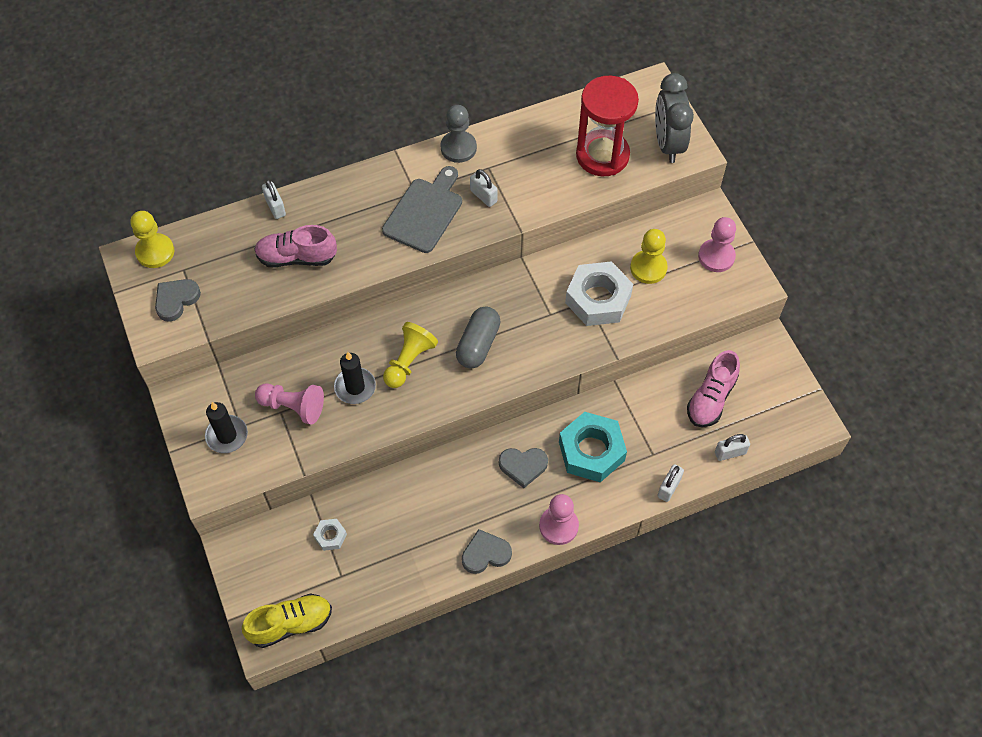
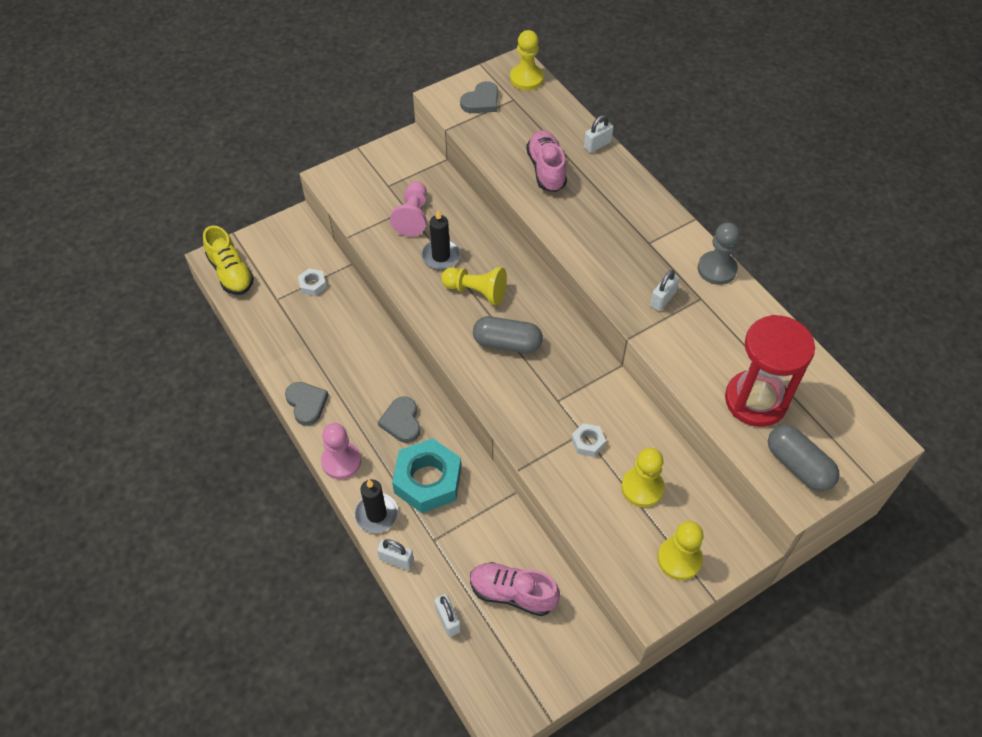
camera: 80 degrees right, 5 degrees down
(176, 300) = (481, 101): grey heart -> grey heart turned 105 degrees clockwise
(227, 435) = (378, 179): black candle -> black candle (376, 514)
(424, 212) = (626, 254): grey cutting board -> none
(598, 299) = (588, 442): white nut -> white nut, size x0.46
(668, 144) = (798, 466): grey clock -> grey capsule
(716, 256) = (679, 559): pink pawn -> yellow pawn

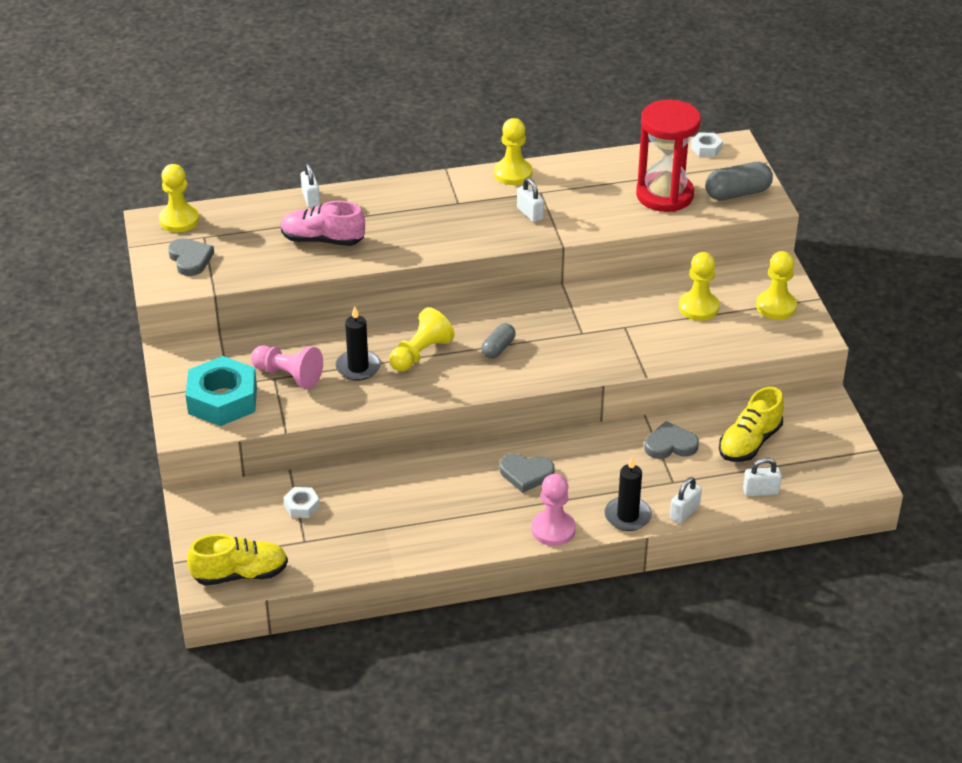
camera: 70 degrees left, 15 degrees down
(306, 404) = (466, 542): grey heart -> grey heart (670, 445)
(427, 480) = (605, 471): turquoise nut -> turquoise nut (222, 400)
(507, 343) = (498, 348): grey capsule -> grey capsule, size x0.63
(512, 593) = (749, 442): pink shoe -> yellow shoe
(588, 442) = (637, 326): white nut -> white nut (706, 148)
(717, 269) = (513, 173): grey pawn -> yellow pawn

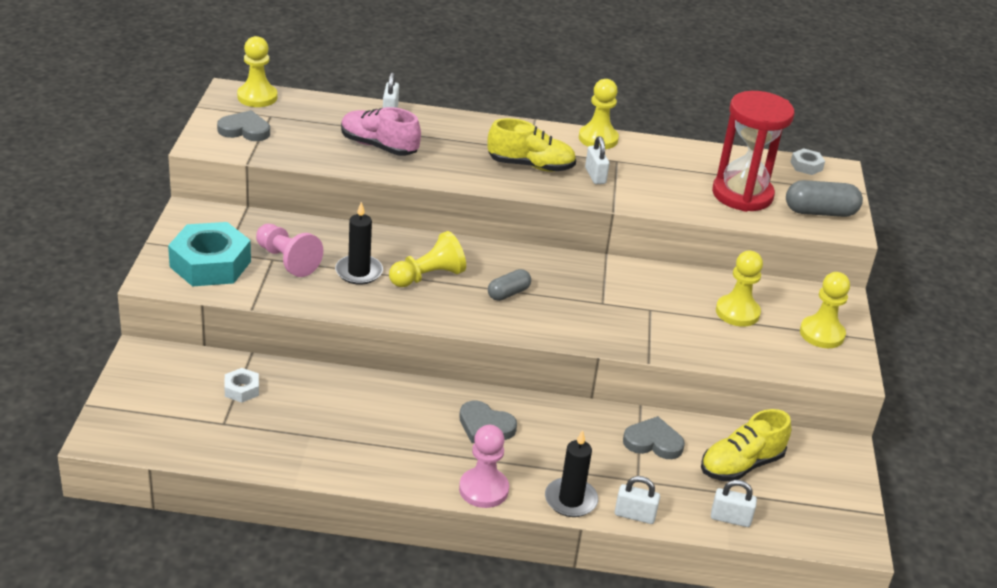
camera: 15 degrees right, 5 degrees down
(190, 259) = (245, 130): grey heart -> grey heart turned 75 degrees counterclockwise
(240, 574) = (140, 435): yellow shoe -> yellow shoe (530, 166)
(684, 512) = (634, 515): white padlock -> white padlock turned 45 degrees clockwise

